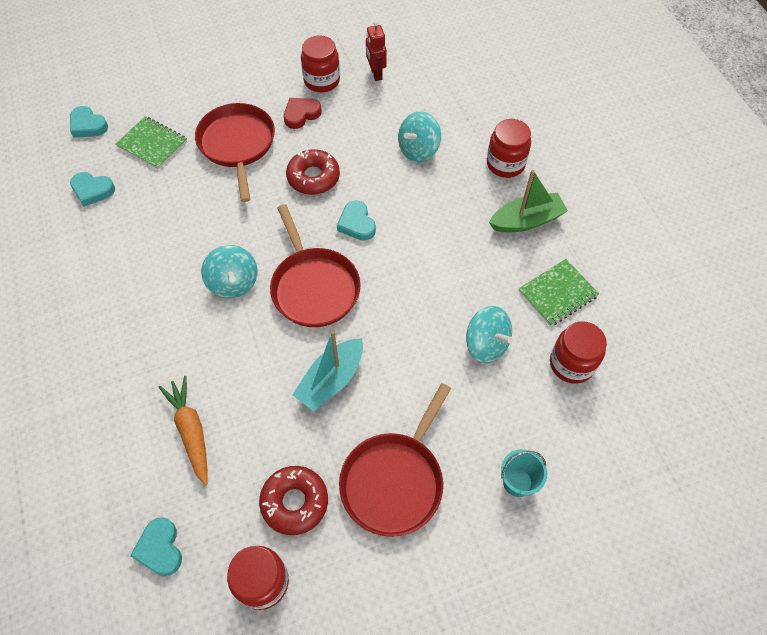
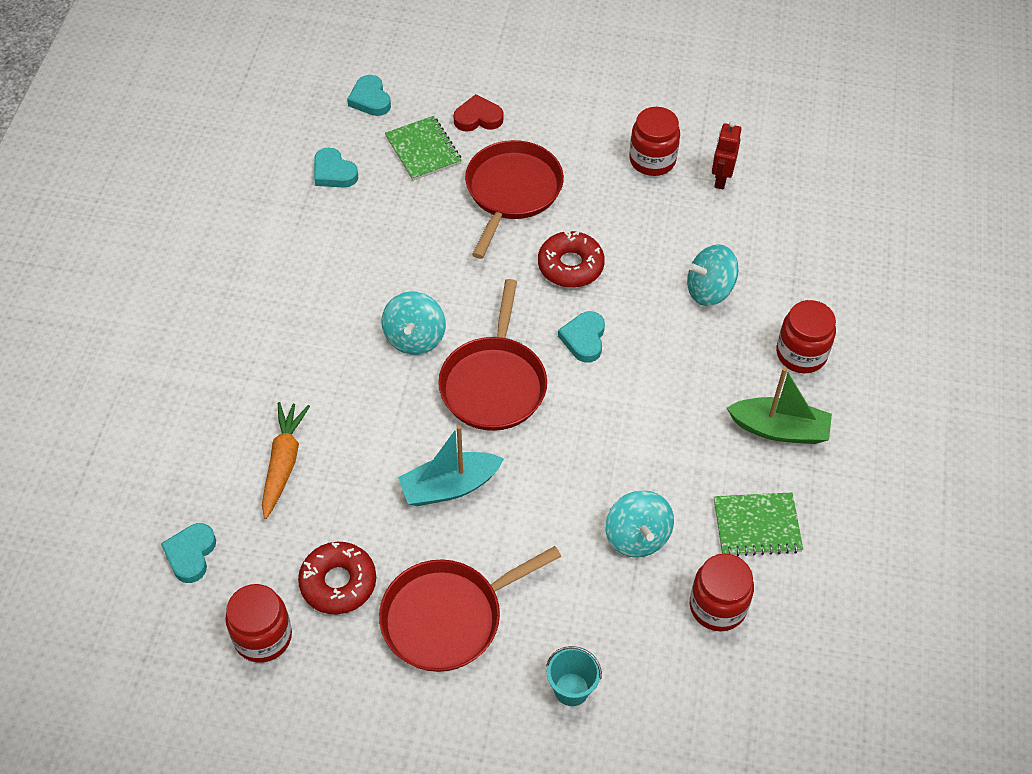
camera: 30 degrees right, 5 degrees down
(301, 114) = (603, 189): red heart -> red heart (478, 118)

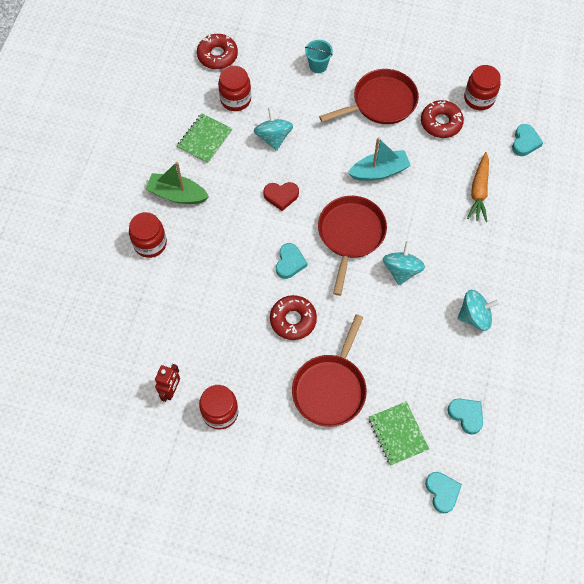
camera: 175 degrees left, 10 degrees up
(478, 118) = (353, 465): red heart -> red heart (281, 196)
(709, 290) = (200, 294): turquoise spinning top -> turquoise spinning top (474, 316)
(757, 526) = (204, 139): green notebook -> green notebook turned 60 degrees counterclockwise
(771, 700) = (217, 55): none -> red donut

